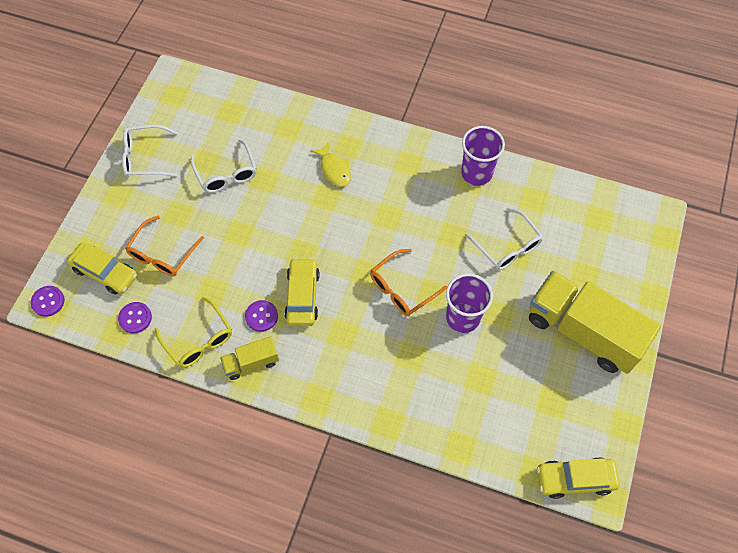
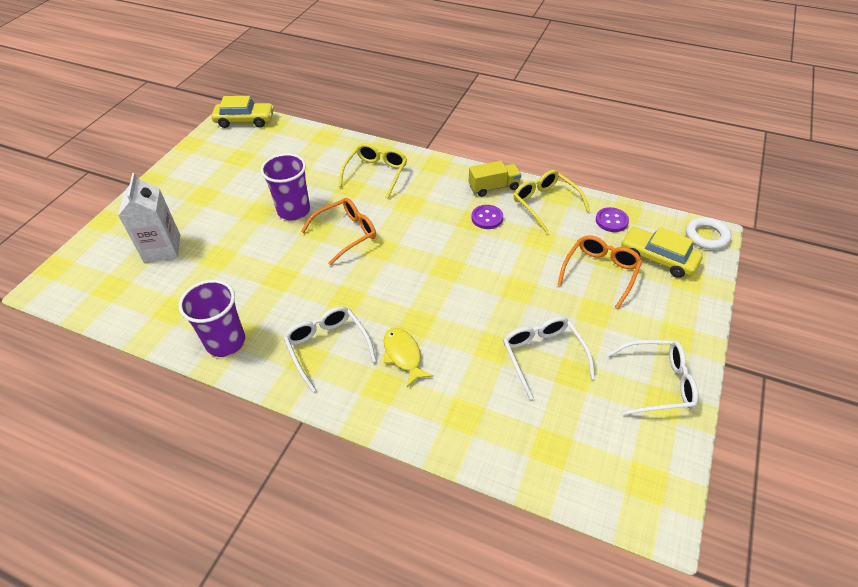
camera: 175 degrees left, 15 degrees down
(48, 301) = (706, 236): purple button -> white ring
(302, 296) = (446, 232): yellow car -> none
(384, 380) = (376, 173): none -> yellow glasses
(507, 246) = (225, 265): white glasses -> white glasses (327, 347)
(575, 263) = (162, 248): none -> white carton
(583, 331) = (188, 198): yellow truck -> none

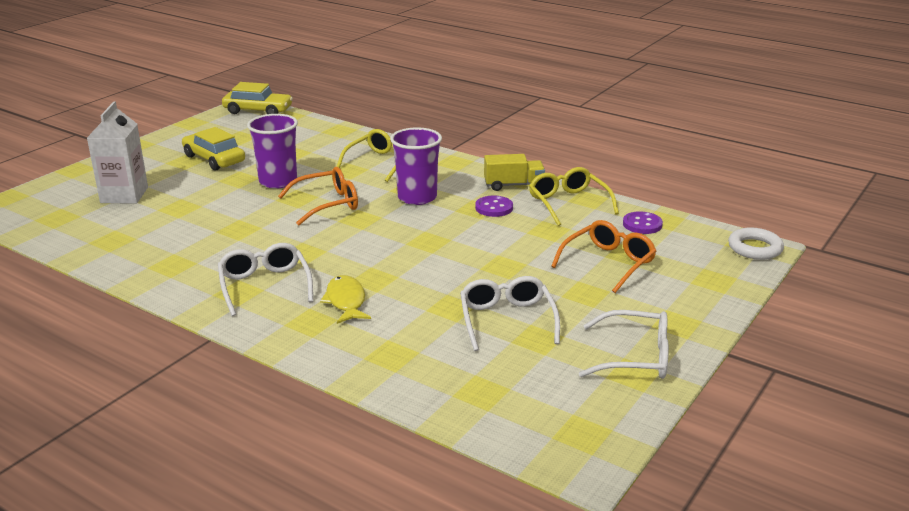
camera: 10 degrees right, 20 degrees down
(225, 342) = (157, 269): purple cup -> purple cup (417, 197)
(658, 258) = (684, 259): yellow car -> yellow car (214, 159)

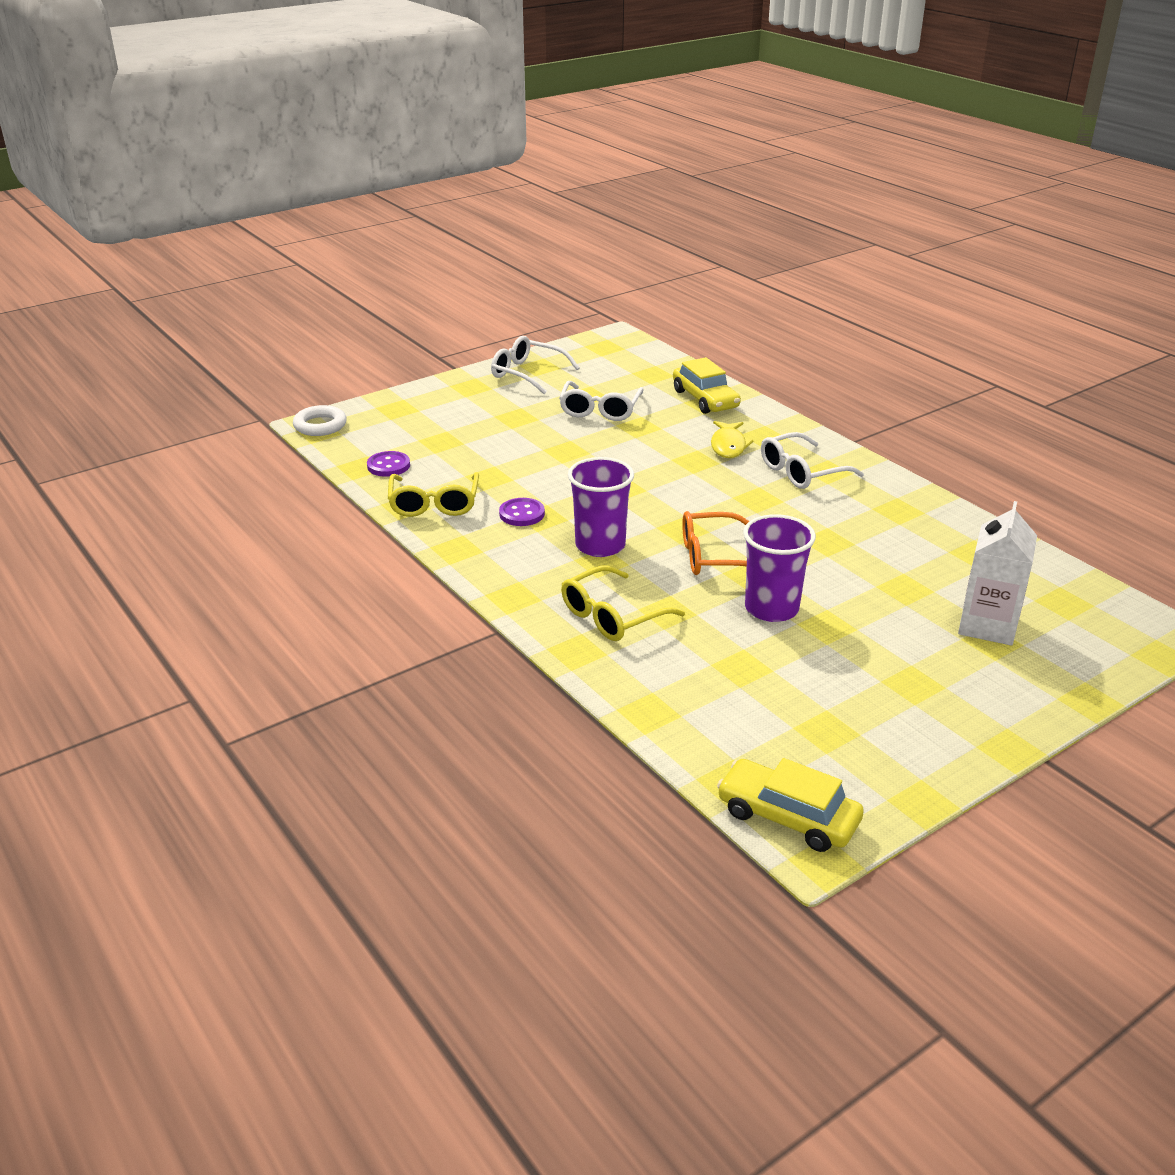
camera: 160 degrees left, 5 degrees up
(214, 159) = (867, 678): yellow car -> yellow car (705, 399)
(265, 286) = (801, 472): white glasses -> white glasses turned 60 degrees clockwise
(513, 185) = (470, 541): yellow truck -> none
(608, 263) = (468, 436): orange glasses -> none

